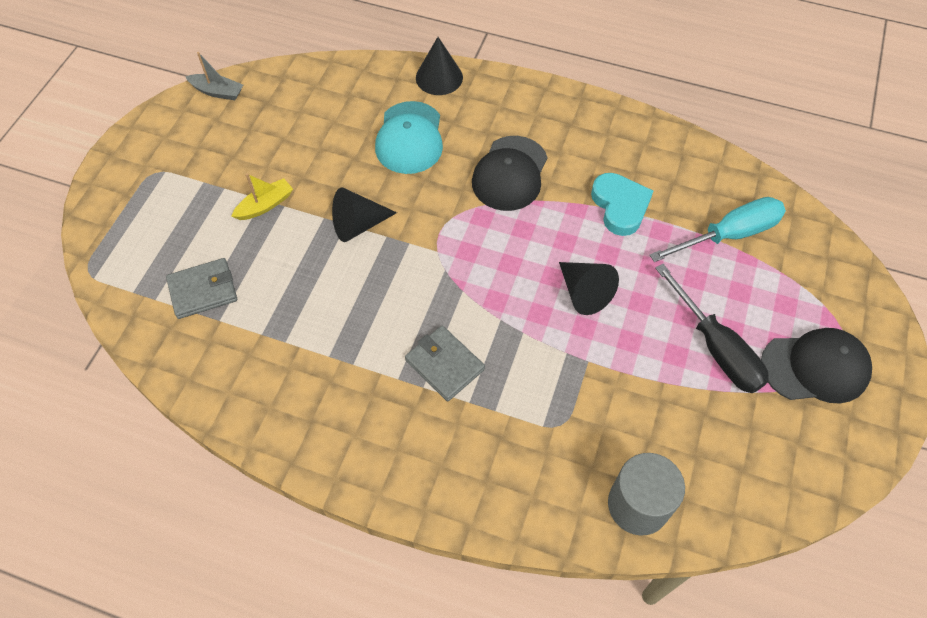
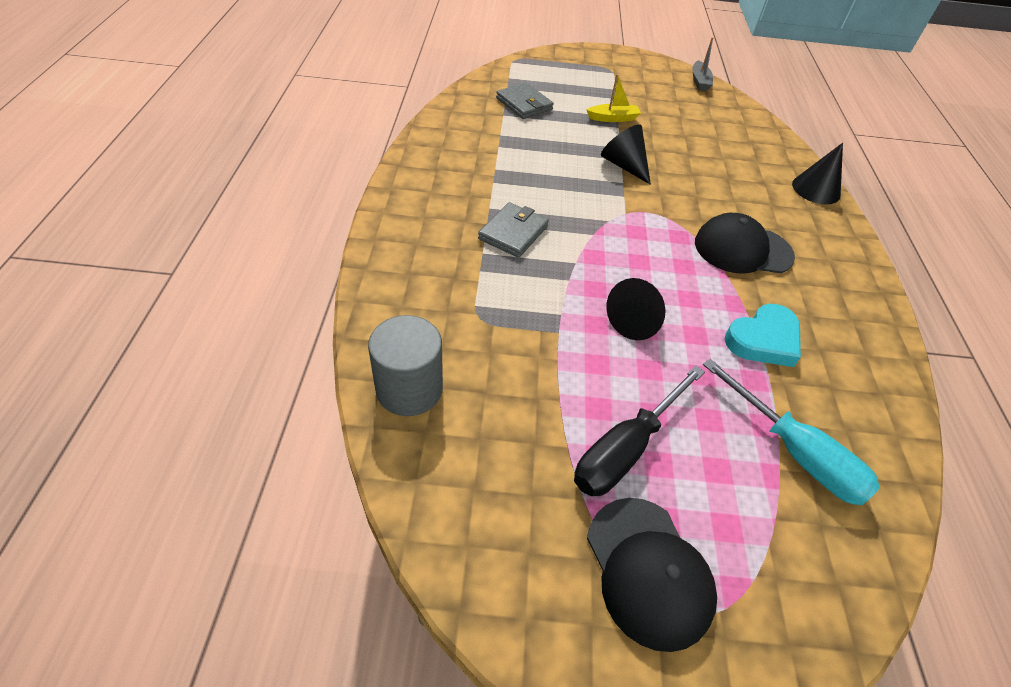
camera: 70 degrees right, 10 degrees down
(265, 205) = (613, 118): yellow boat -> yellow boat turned 45 degrees counterclockwise
(409, 138) = (733, 181): turquoise cap -> none

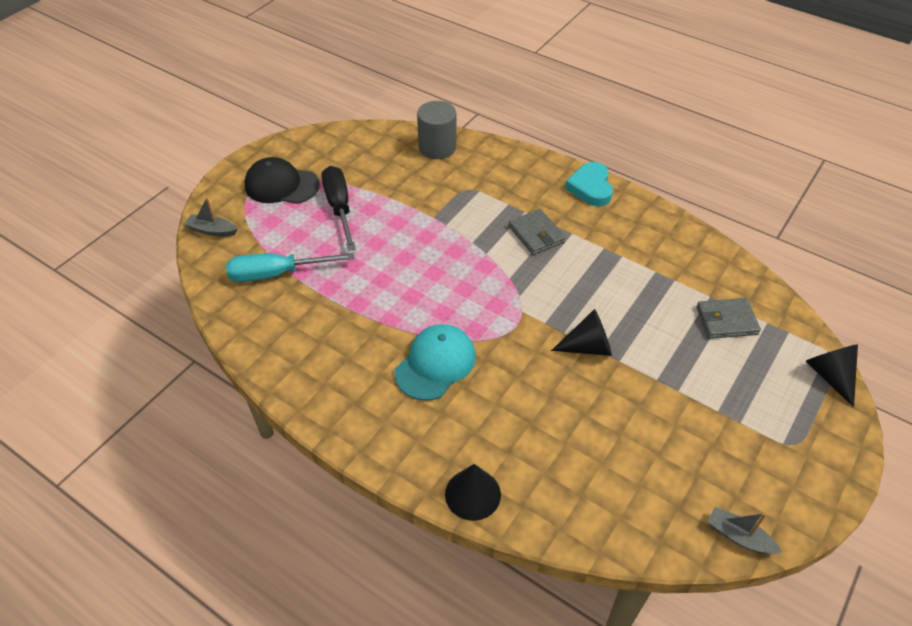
camera: 125 degrees right, 0 degrees up
(613, 118) = (675, 384): yellow boat -> none
(636, 320) = (415, 257): black cone -> black cone (830, 376)
(742, 249) = (435, 364): black cap -> turquoise cap
(763, 340) = (351, 314): turquoise heart -> turquoise heart (590, 187)
(823, 611) = (212, 230): none -> grey boat

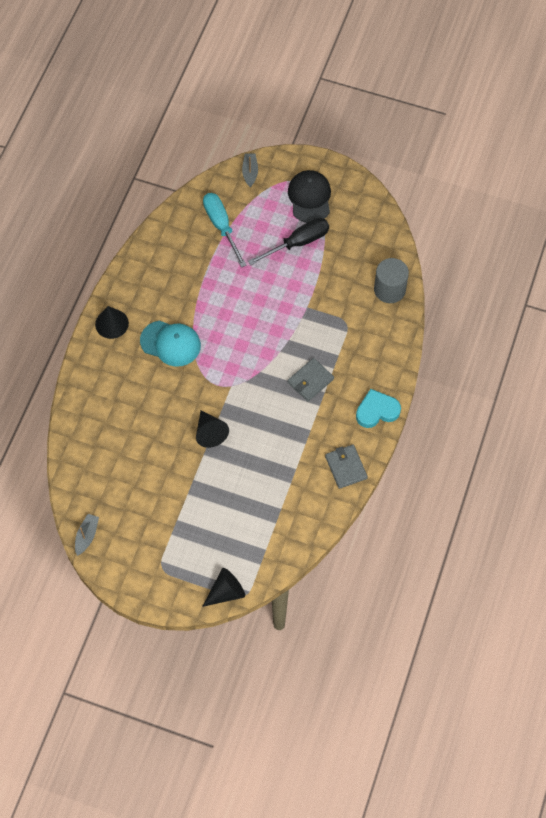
camera: 75 degrees right, 15 degrees up
(473, 494) = (81, 387): black cone -> black cone (112, 323)
(726, 320) = (259, 521): grey wallet -> grey wallet (346, 467)

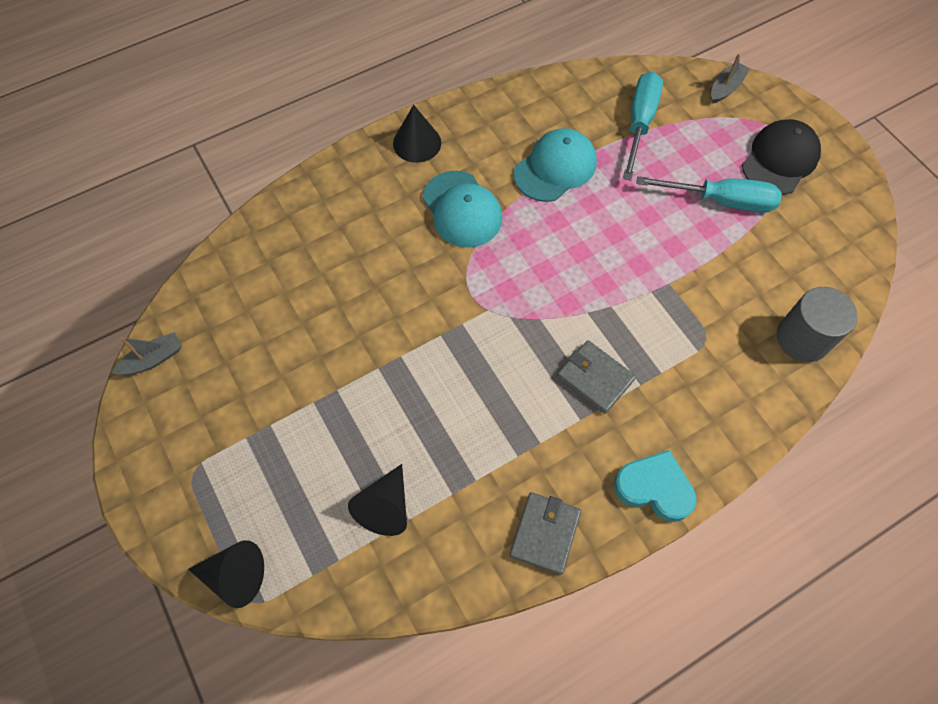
camera: 40 degrees right, 0 degrees up
(199, 285) = (555, 168): none -> turquoise cap
(210, 433) = (410, 347): black cone -> black cone (385, 507)
(298, 243) = (721, 201): black screwdriver -> turquoise screwdriver
(310, 381) = (595, 378): grey wallet -> grey wallet turned 45 degrees clockwise

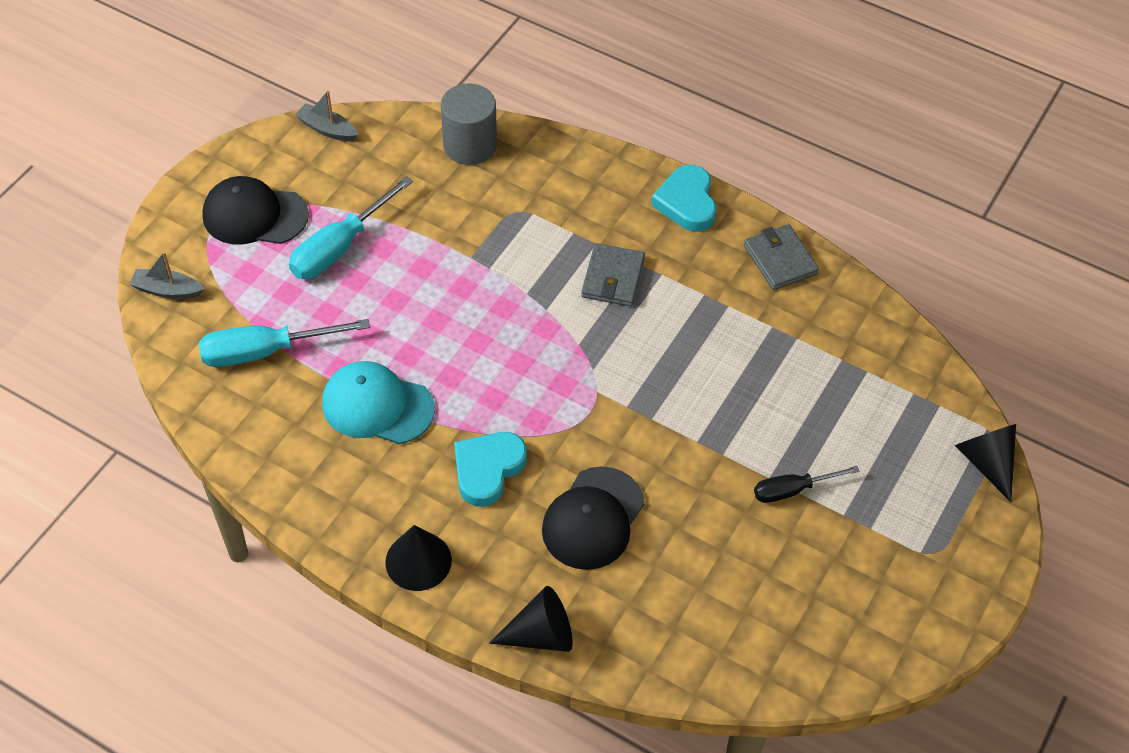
camera: 120 degrees left, 10 degrees down
(153, 359) = (860, 667): grey boat -> grey boat (327, 129)
(315, 399) = (792, 490): none -> black screwdriver
(381, 254) = (593, 518): none -> black cap
(385, 507) = (845, 381): black cone -> black cone (541, 634)
(462, 209) = (488, 469): turquoise cap -> turquoise heart
(545, 533) = (780, 260): grey wallet -> grey wallet turned 75 degrees clockwise
(721, 201) = (340, 247): turquoise screwdriver -> turquoise screwdriver turned 120 degrees counterclockwise

